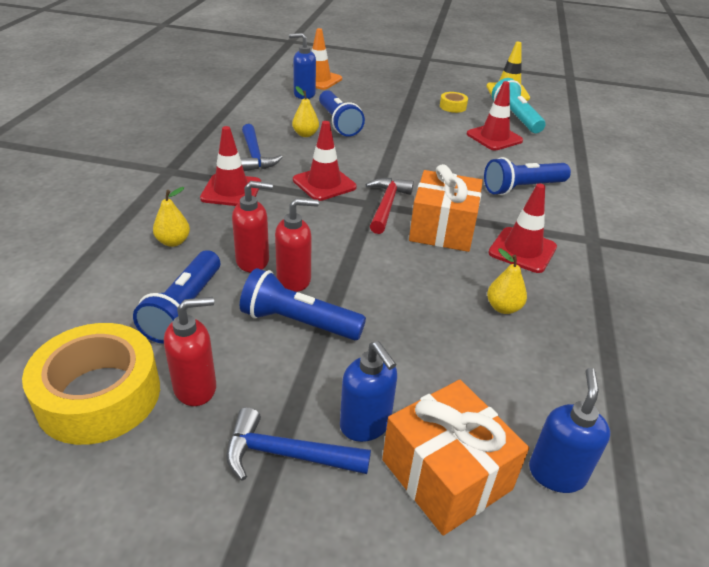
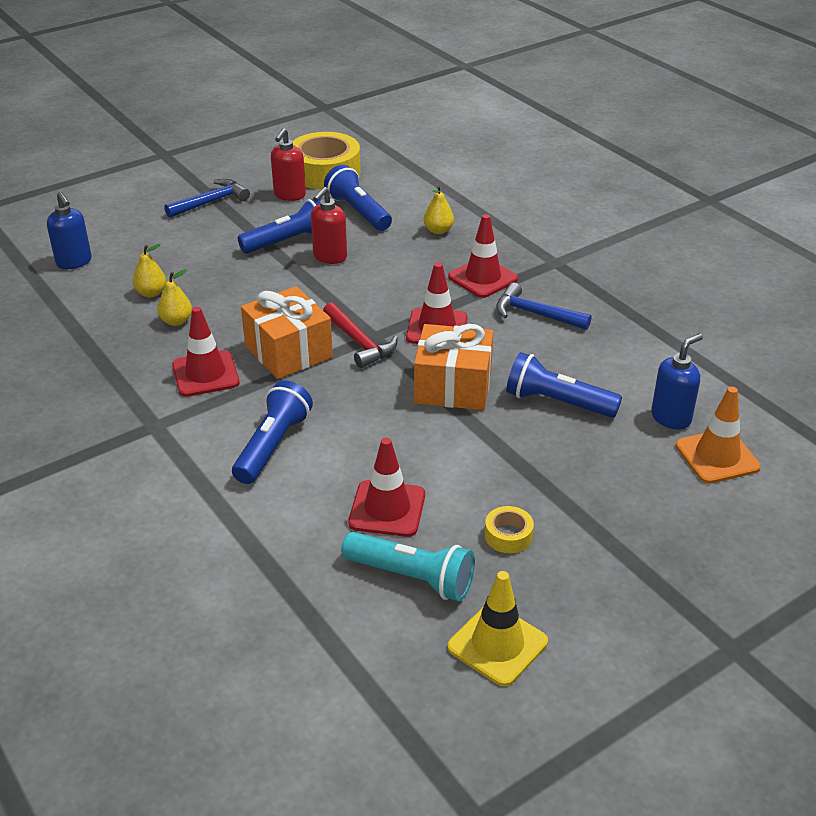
camera: 135 degrees right, 0 degrees up
(253, 261) = (372, 250): red soap dispenser -> none
(305, 134) = (551, 365): yellow pear -> yellow pear (151, 293)
(365, 425) = (189, 228): blue soap dispenser -> none
(446, 474) = (129, 234): orange gift -> orange gift (453, 386)

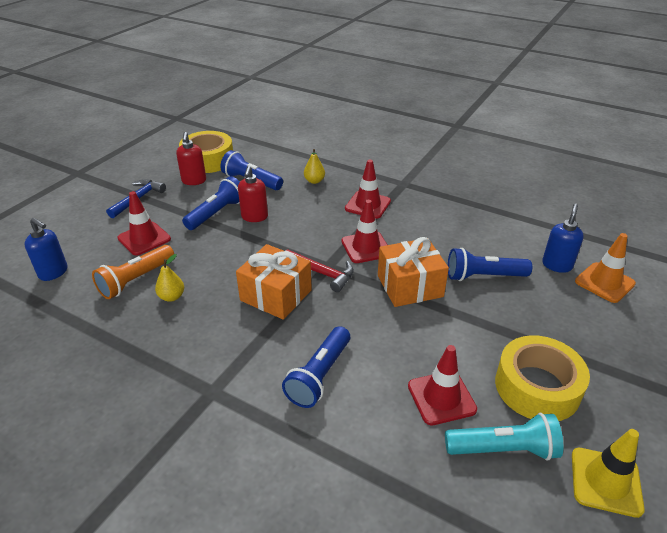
camera: 25 degrees left, 0 degrees up
(151, 293) = (136, 280): yellow pear -> orange flashlight
(205, 374) = (225, 333): red traffic cone -> red traffic cone (144, 239)
(273, 446) = (319, 376): blue flashlight -> blue flashlight turned 150 degrees counterclockwise
(508, 535) = (537, 387): yellow tape -> yellow tape, size x2.23
(535, 314) = (420, 220): blue hammer -> none

